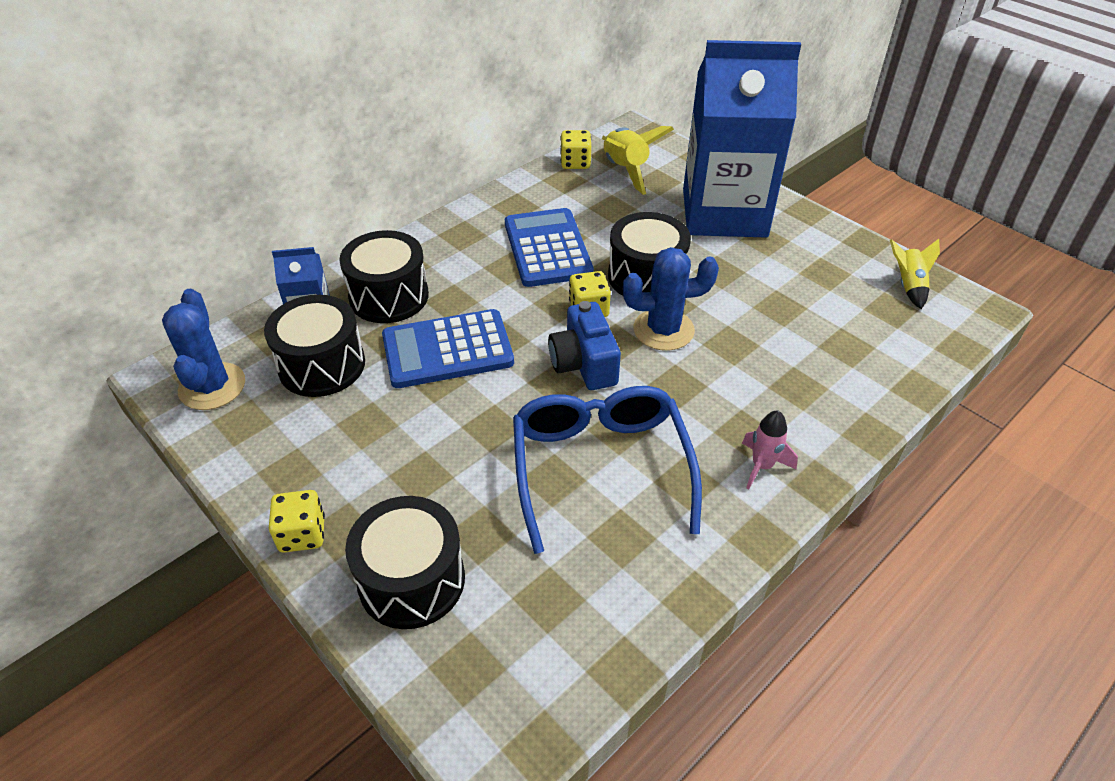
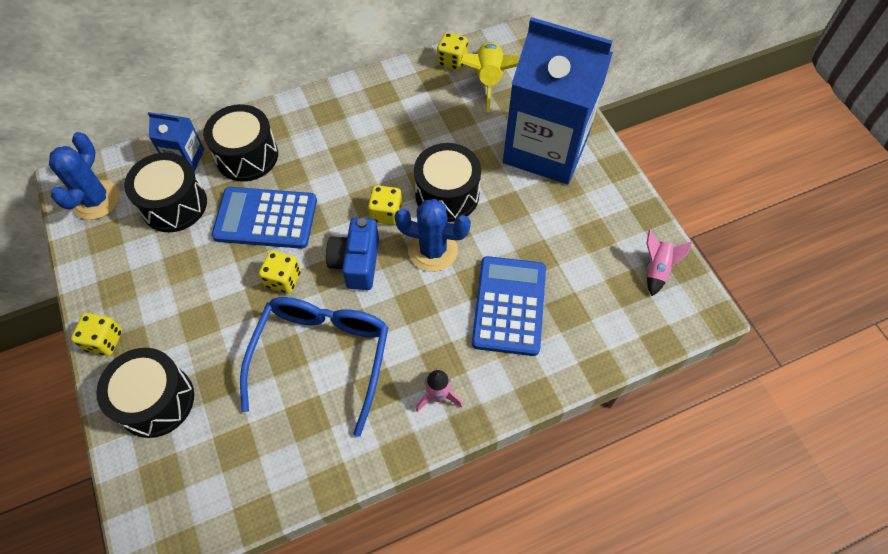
camera: 20 degrees right, 15 degrees up
(505, 403) = (283, 279): none -> yellow dice
(547, 248) = (385, 144): blue calculator -> blue calculator (509, 306)
(908, 286) = (656, 269): yellow rocket -> pink rocket

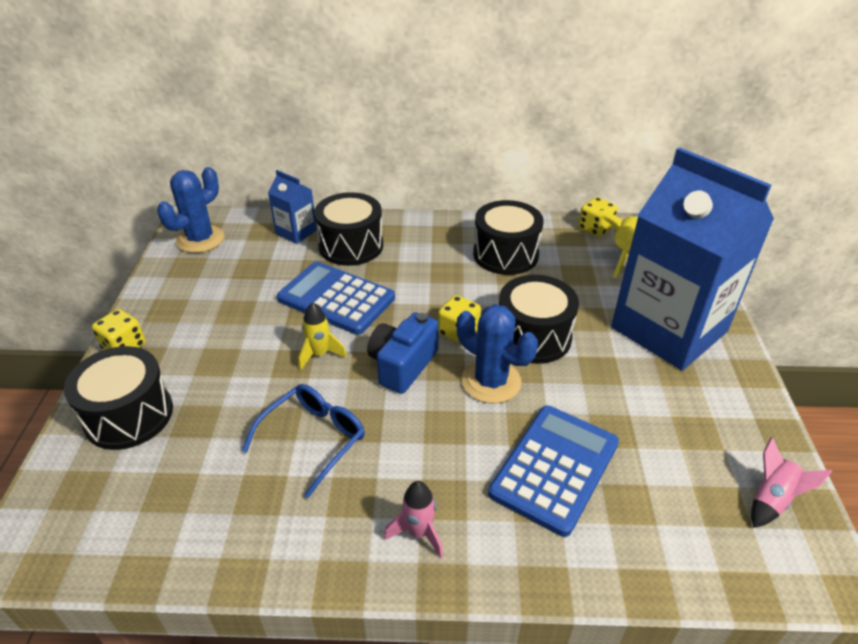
camera: 25 degrees right, 20 degrees down
(174, 204) = (262, 262): black drum -> black drum (505, 254)
(283, 279) = (320, 354): yellow dice -> yellow rocket
(322, 357) = (313, 439): blue glasses -> blue glasses, size x0.63

